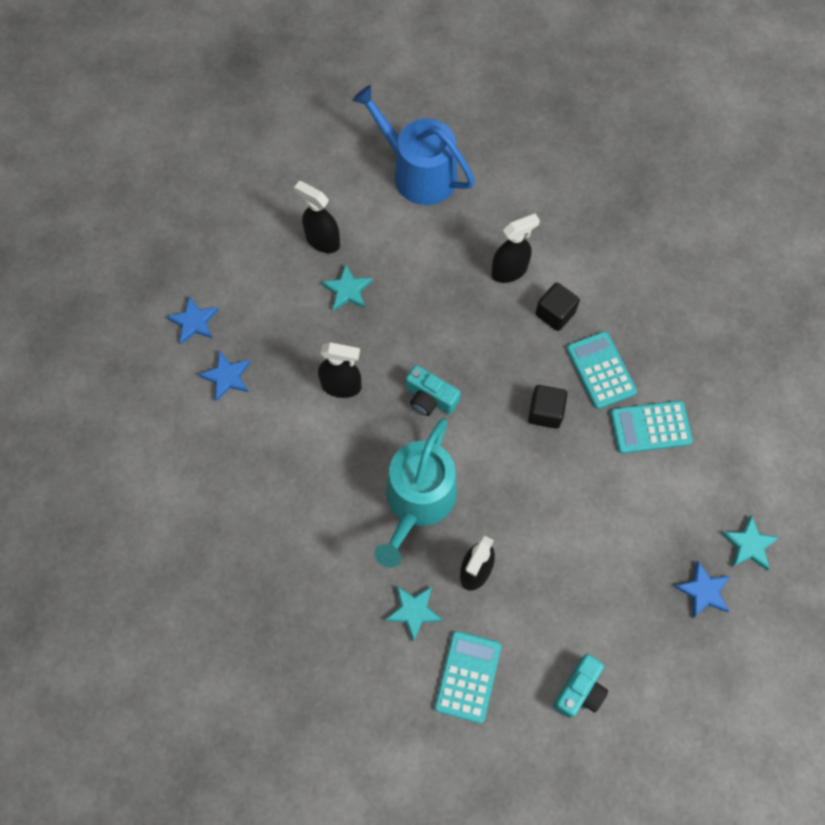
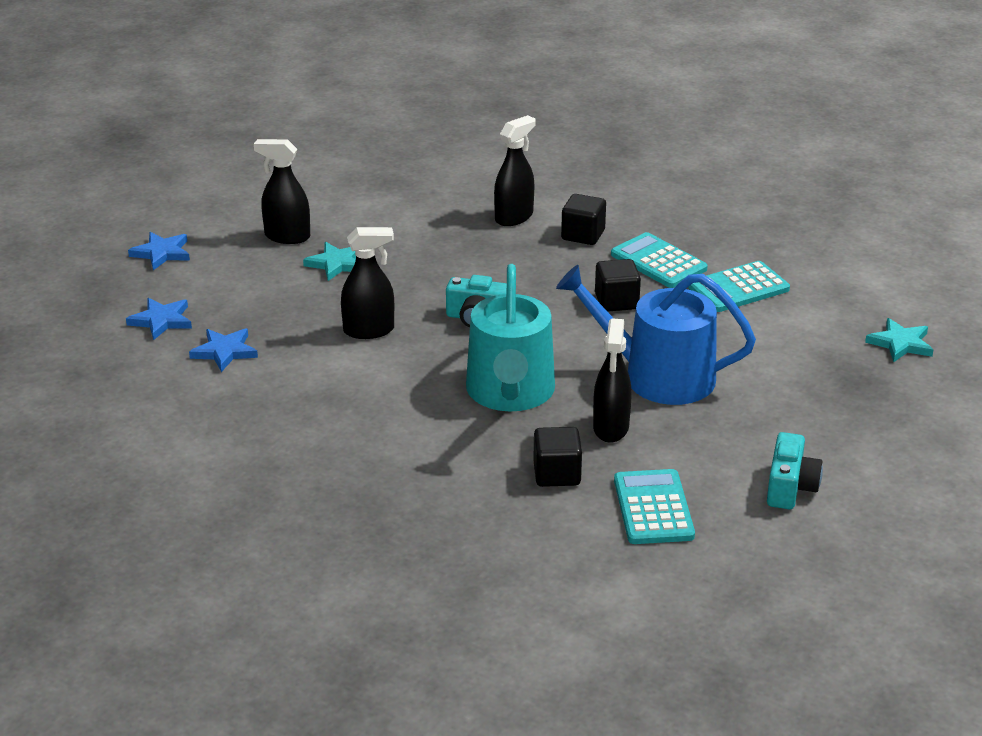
camera: 20 degrees left, 35 degrees down
(413, 611) = (557, 474): turquoise star -> black cube
(418, 172) = (371, 173): blue watering can -> blue watering can (658, 376)
(703, 591) = (875, 385): blue star -> blue star (161, 253)

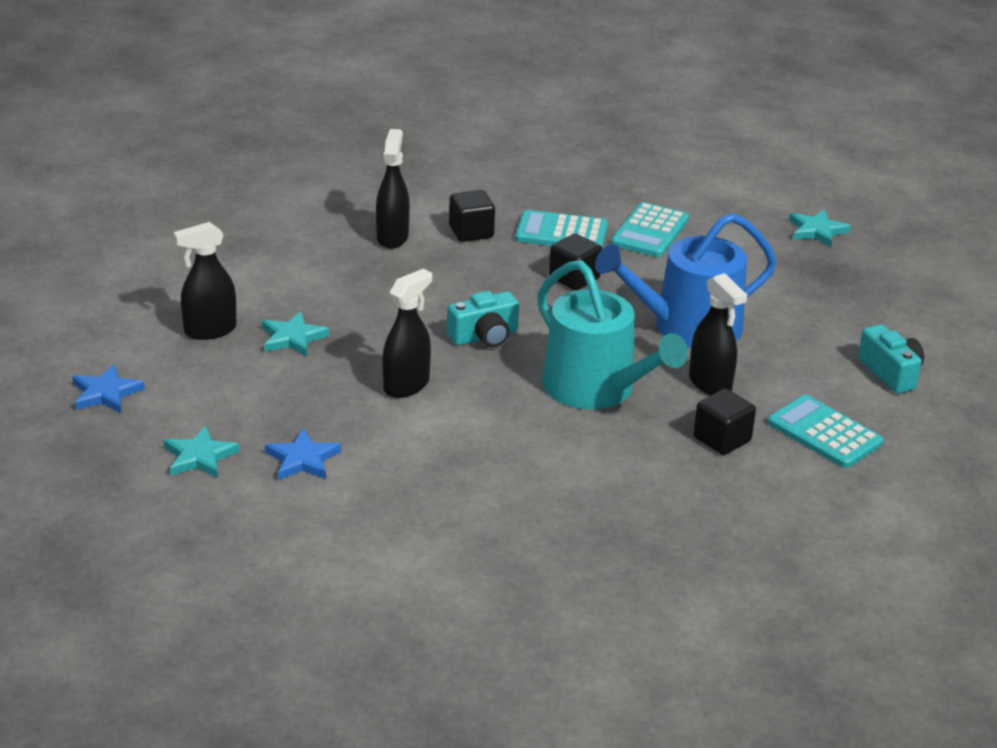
camera: 40 degrees left, 0 degrees up
(161, 321) = (200, 457): blue star -> turquoise star

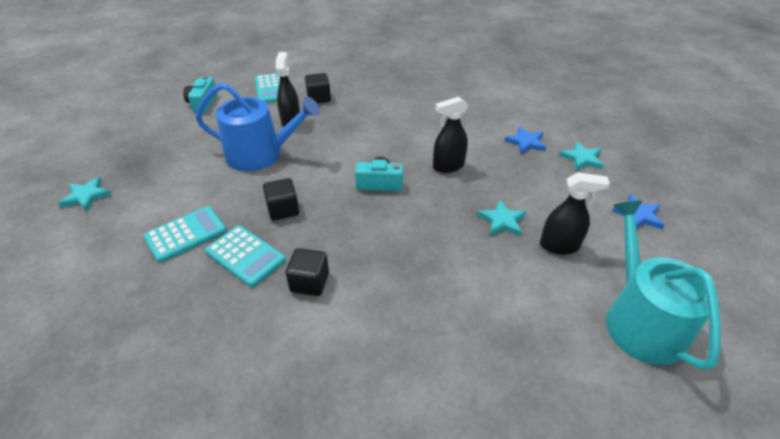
camera: 150 degrees left, 10 degrees up
(392, 237) = (375, 299): black spray bottle -> none
(596, 389) = (349, 135): turquoise watering can -> turquoise watering can (640, 320)

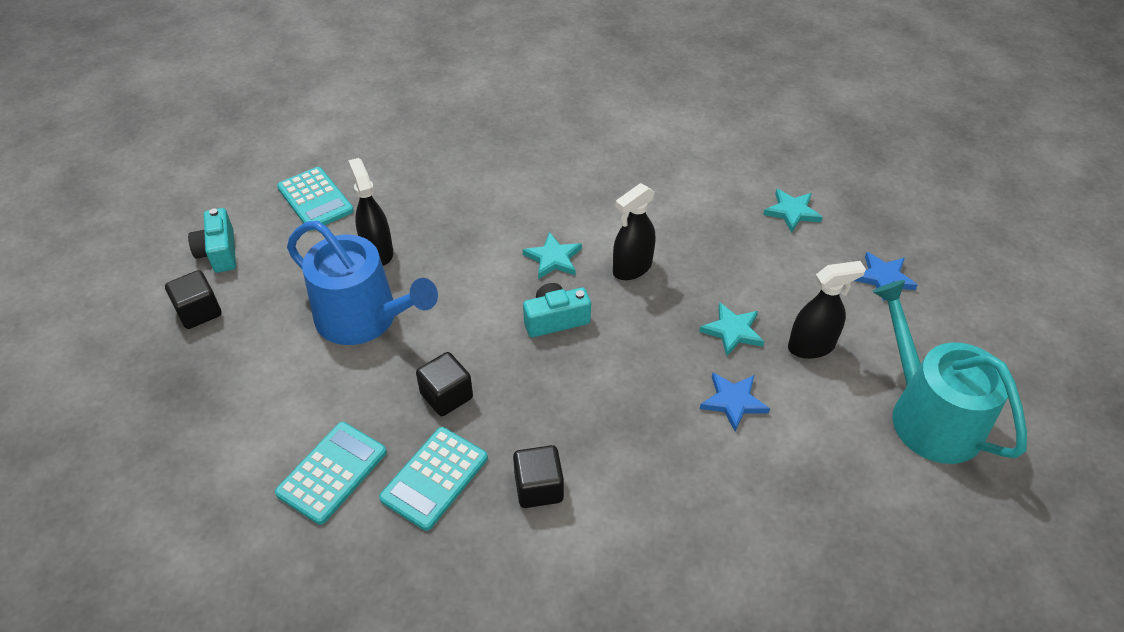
camera: 20 degrees left, 5 degrees up
(86, 196) = (140, 459): turquoise star -> turquoise star (553, 259)
(245, 256) = (434, 478): turquoise calculator -> turquoise calculator turned 105 degrees clockwise
(260, 154) = (364, 318): blue watering can -> blue watering can turned 45 degrees clockwise
(319, 98) = (396, 199): black cube -> black cube (199, 312)
(526, 142) = (714, 204): blue star -> blue star (733, 401)

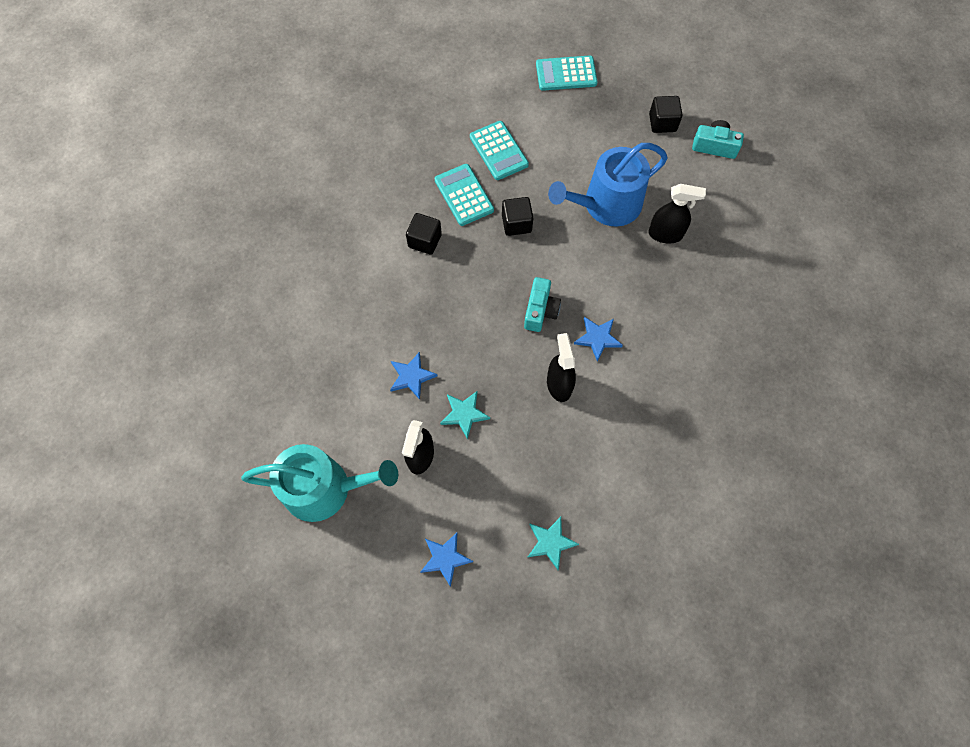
camera: 120 degrees right, 20 degrees up
(315, 199) = (743, 216): turquoise calculator -> turquoise calculator (566, 74)
(553, 259) = (597, 338): turquoise star -> blue star

